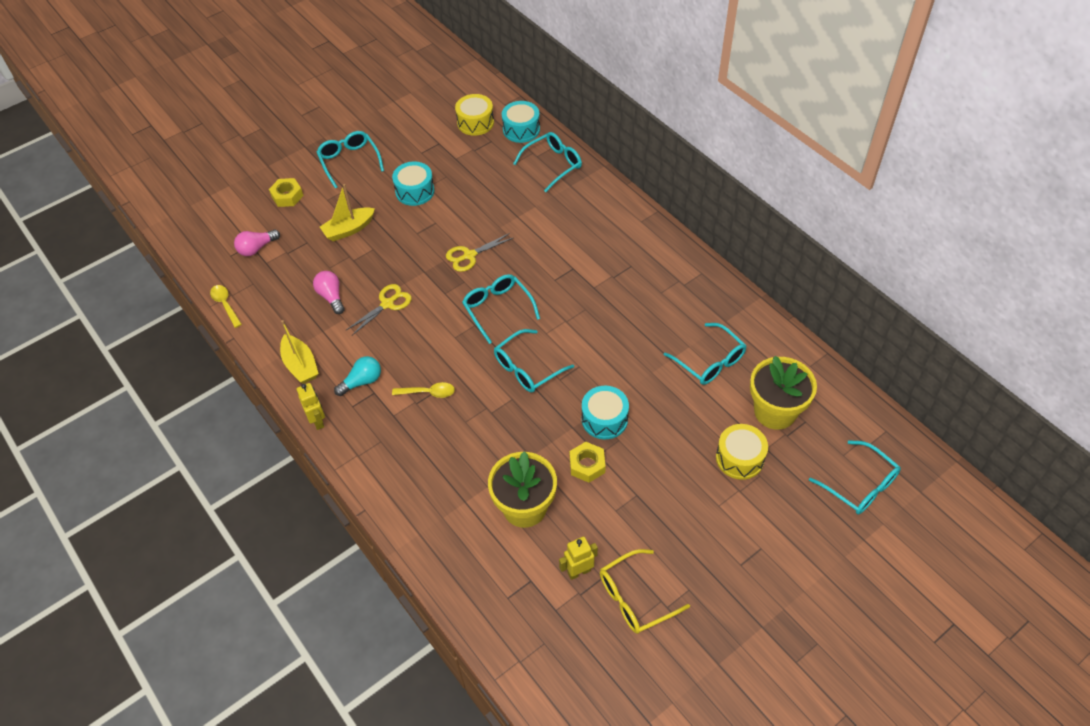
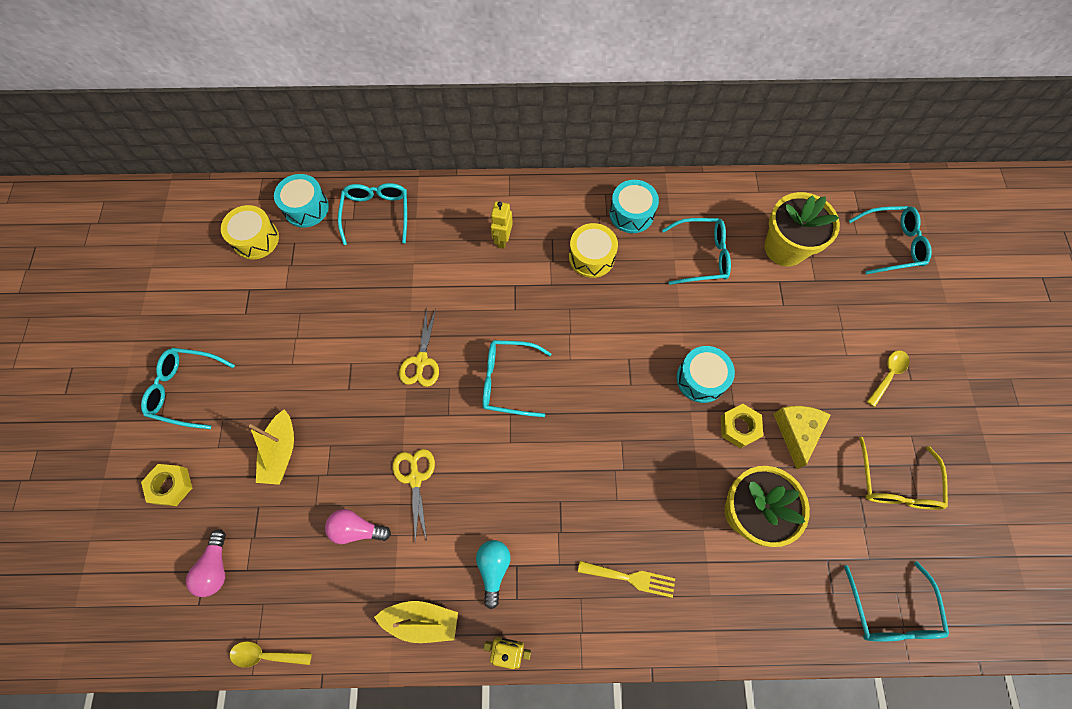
camera: 55 degrees left, 15 degrees up
(415, 191) = (291, 354): turquoise drum -> turquoise drum (631, 213)
(416, 462) = (631, 578): none -> yellow fork
(428, 392) = (557, 512): yellow spoon -> yellow spoon (888, 375)
(527, 368) = (597, 403): turquoise glasses -> turquoise glasses (890, 611)
(579, 571) = (843, 511): yellow robot -> yellow robot (502, 239)
(617, 505) = (796, 432): none -> yellow cheese
(739, 458) = (812, 306): yellow drum -> yellow drum (591, 257)

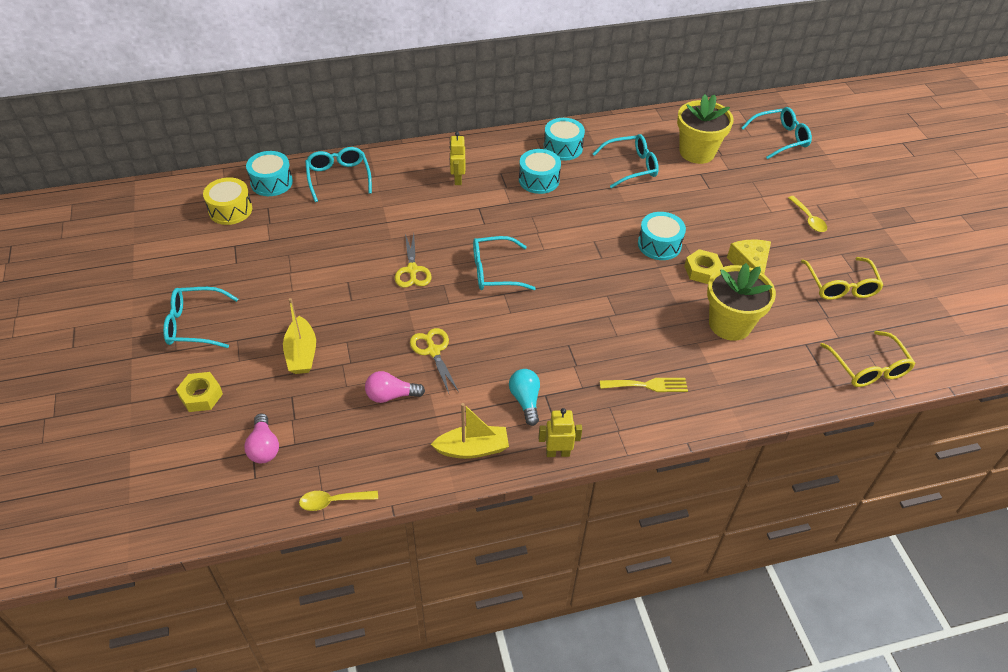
camera: 15 degrees left, 20 degrees down
(591, 257) = (539, 180): yellow drum -> turquoise drum
(888, 375) = (808, 219): yellow spoon -> yellow spoon turned 135 degrees clockwise
(890, 611) = (868, 368): turquoise glasses -> yellow glasses

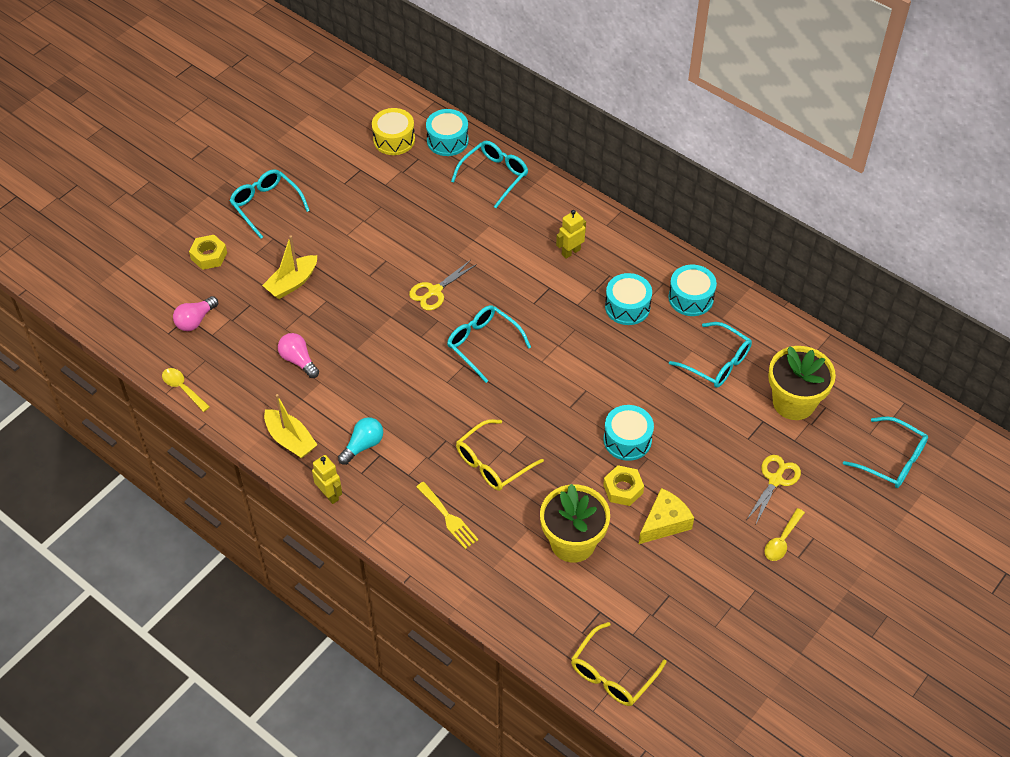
camera: 55 degrees right, 5 degrees up
(433, 351) = (363, 358): yellow scissors -> yellow scissors (775, 480)
(840, 286) = (706, 608): yellow glasses -> yellow glasses (492, 463)

